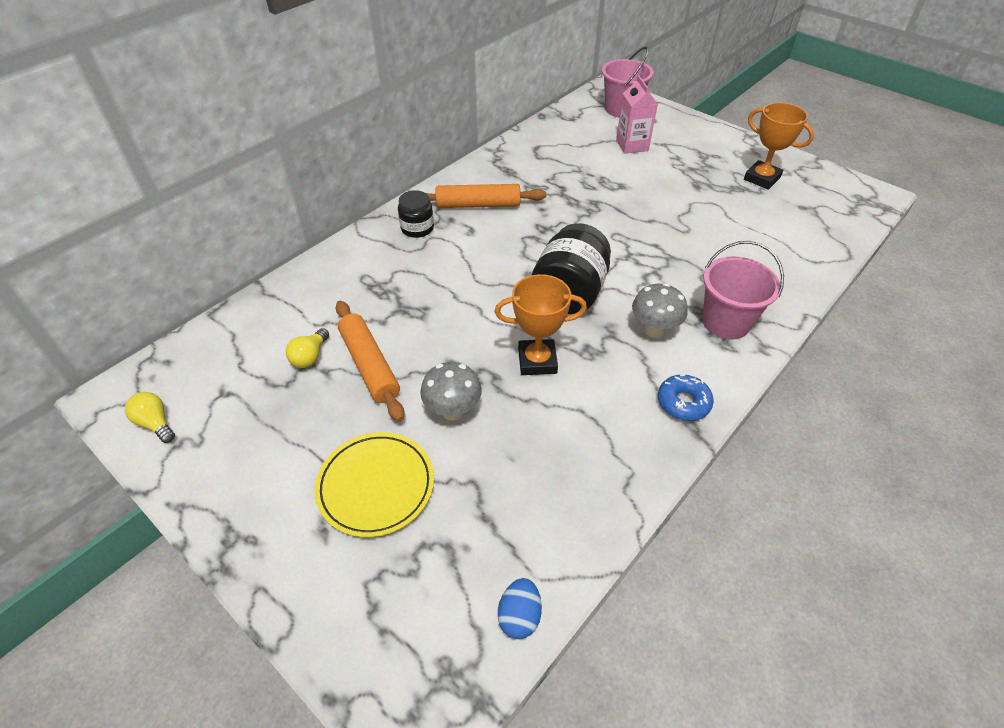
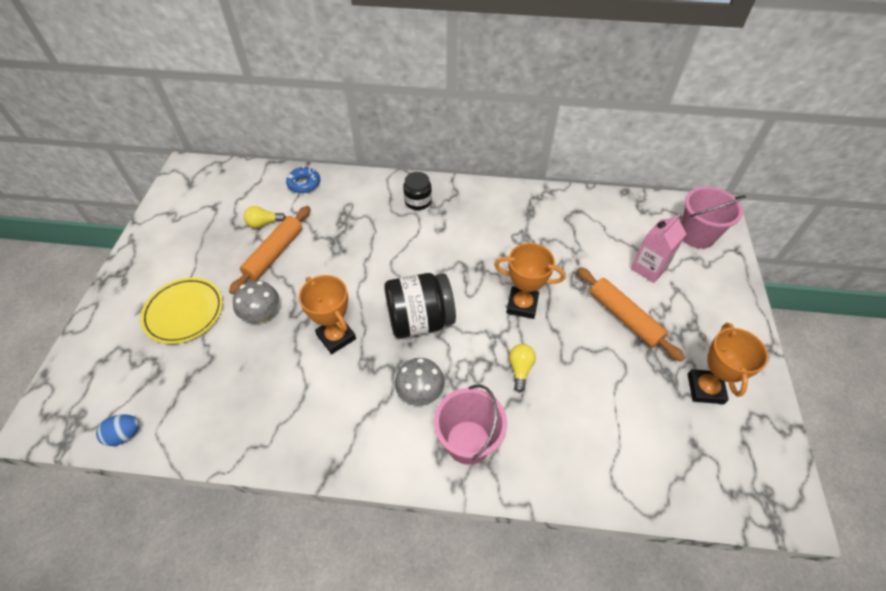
camera: 55 degrees right, 5 degrees up
(155, 423) = (178, 195): yellow light bulb -> yellow light bulb (520, 369)
(478, 205) = (473, 217): orange rolling pin -> orange rolling pin (624, 317)
(608, 225) = (522, 305): none -> orange trophy
(683, 402) = (354, 449): blue donut -> blue donut (304, 184)

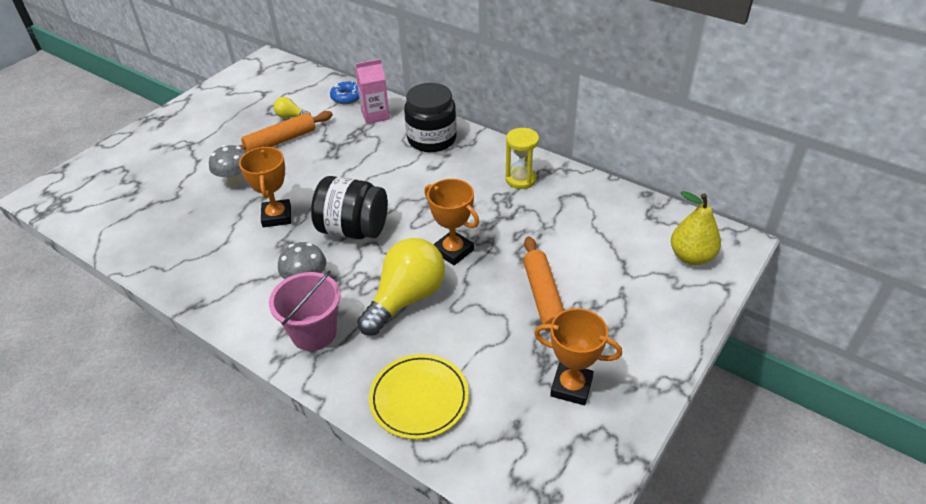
camera: 30 degrees right, 10 degrees down
(125, 435) = (81, 224): blue egg -> none
(184, 312) = (183, 159): yellow plate -> yellow plate (419, 399)
(418, 201) = (432, 139): black jar -> black jar, size x1.77
(520, 369) = (406, 299): yellow light bulb -> yellow light bulb, size x2.23
(522, 214) = (521, 179): none -> yellow hourglass
(649, 268) = (608, 266): pink carton -> pink carton (375, 115)
(697, 235) = (691, 257): pink bucket -> yellow pear
(705, 389) = (571, 387): orange trophy -> orange trophy turned 75 degrees clockwise

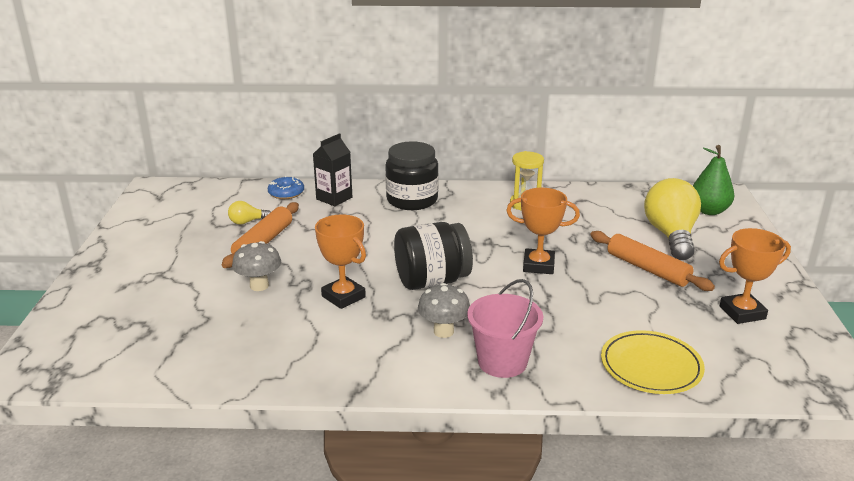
camera: 35 degrees left, 15 degrees down
(375, 115) = (334, 198): pink carton -> black carton
(406, 299) = (546, 309): yellow light bulb -> yellow light bulb (671, 235)
(691, 257) = (708, 211): yellow pear -> green pear

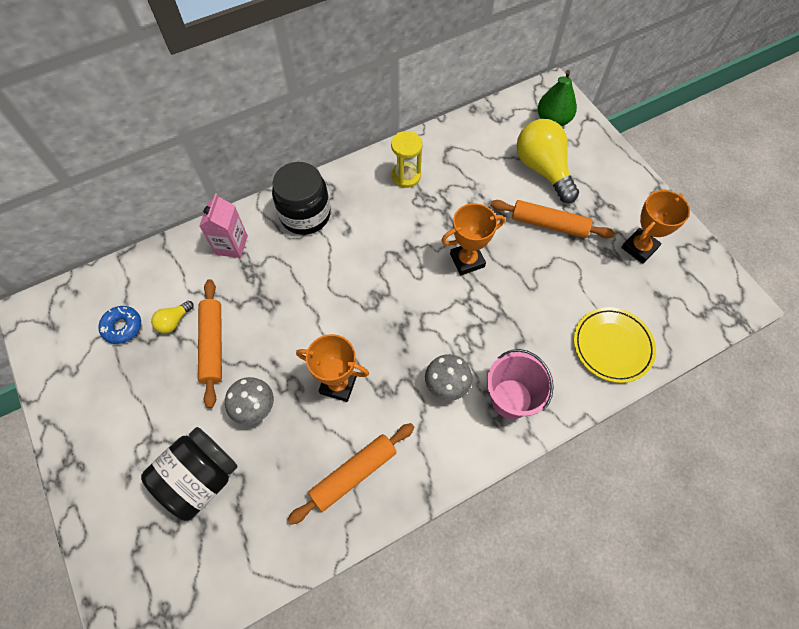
camera: 30 degrees left, 35 degrees up
(286, 193) = (179, 258): blue donut -> blue donut (122, 327)
(301, 352) = (354, 474): none -> orange rolling pin
(334, 198) = (231, 245): black carton -> pink carton
(432, 281) = (396, 324): black jar -> black jar (200, 478)

